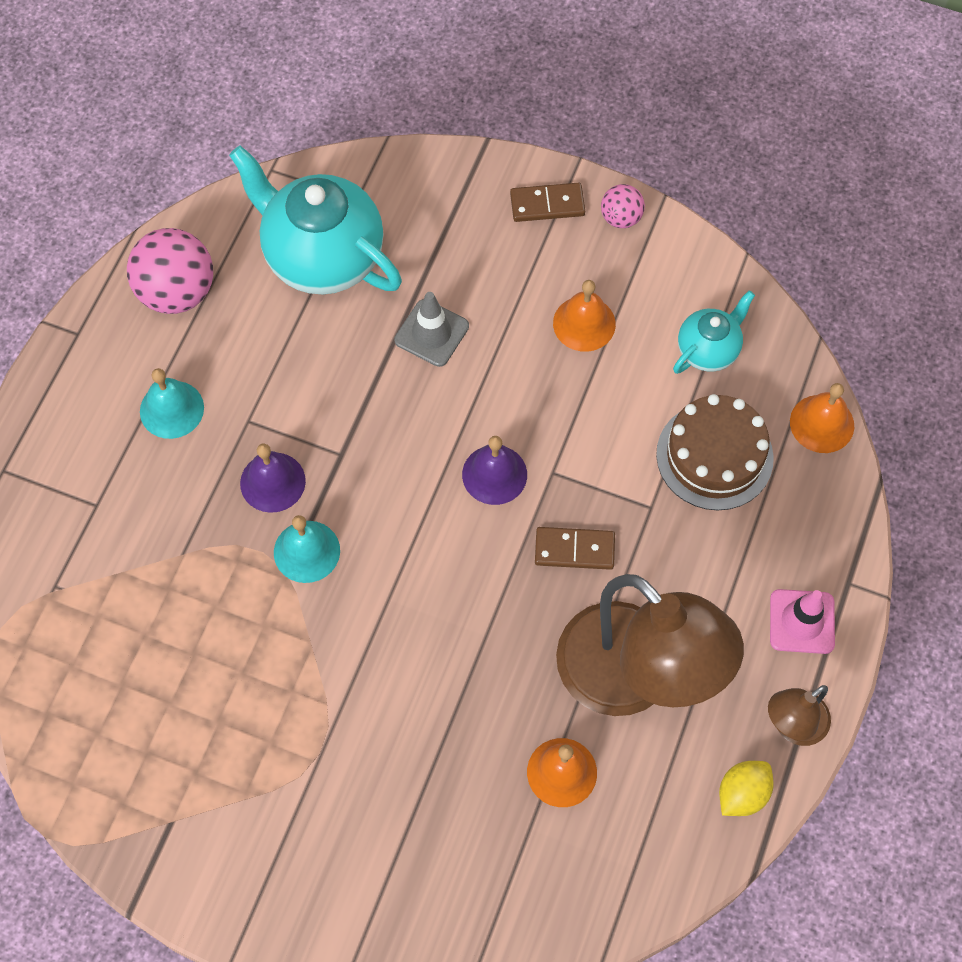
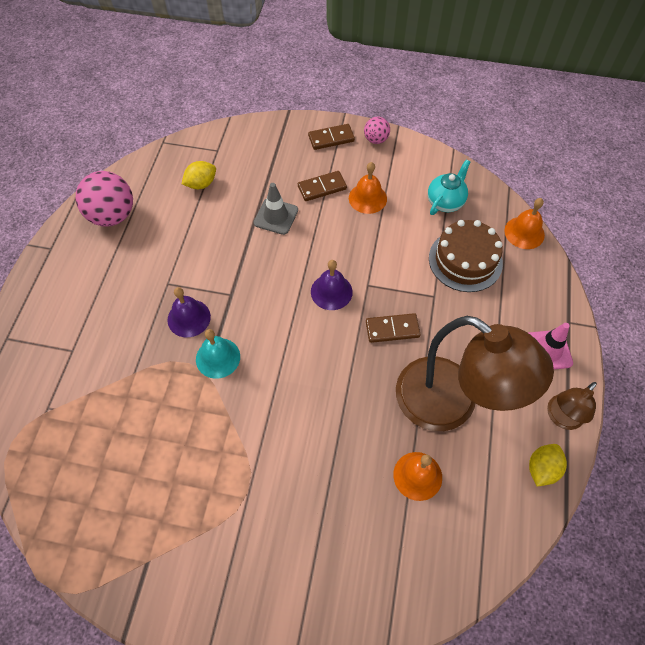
camera: 10 degrees left, 5 degrees down
(171, 409) = (117, 284): turquoise bell -> none
(322, 257) = (201, 184): turquoise teapot -> yellow lemon
(514, 293) = (322, 187): none -> brown domino

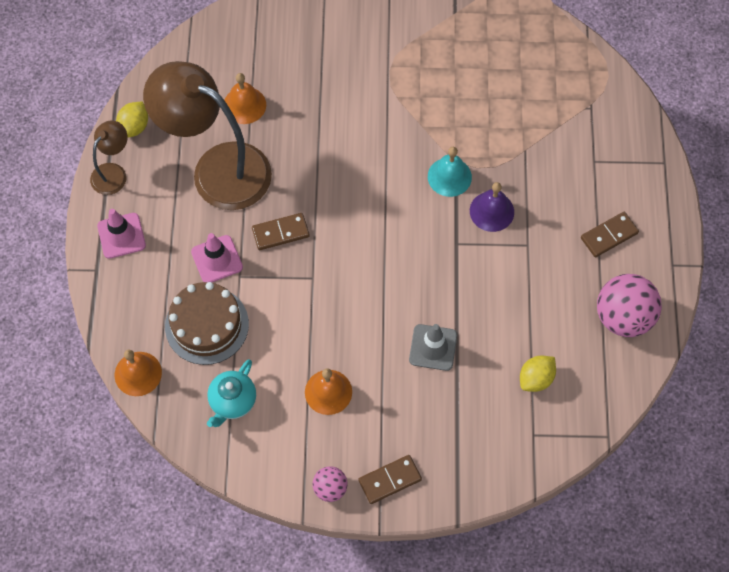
camera: 170 degrees right, 5 degrees up
(322, 187) = (387, 398): brown domino -> brown domino (609, 236)
(331, 292) = (350, 263): purple bell -> none
(454, 314) = (217, 259): none -> pink traffic cone

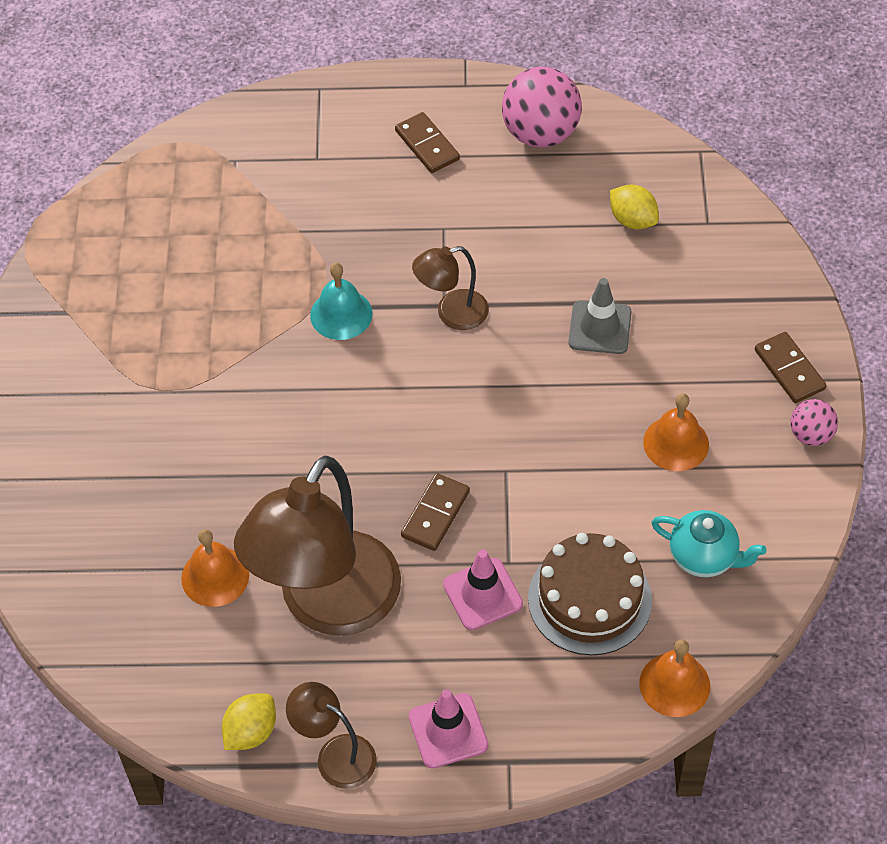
camera: 90 degrees left, 10 degrees down
(134, 127) = (251, 732): yellow lemon -> yellow lemon turned 75 degrees counterclockwise
(280, 233) = (435, 514): brown domino -> brown domino turned 45 degrees clockwise
(448, 248) = (452, 313): none -> brown lamp
(491, 211) = (394, 266): purple bell -> none

